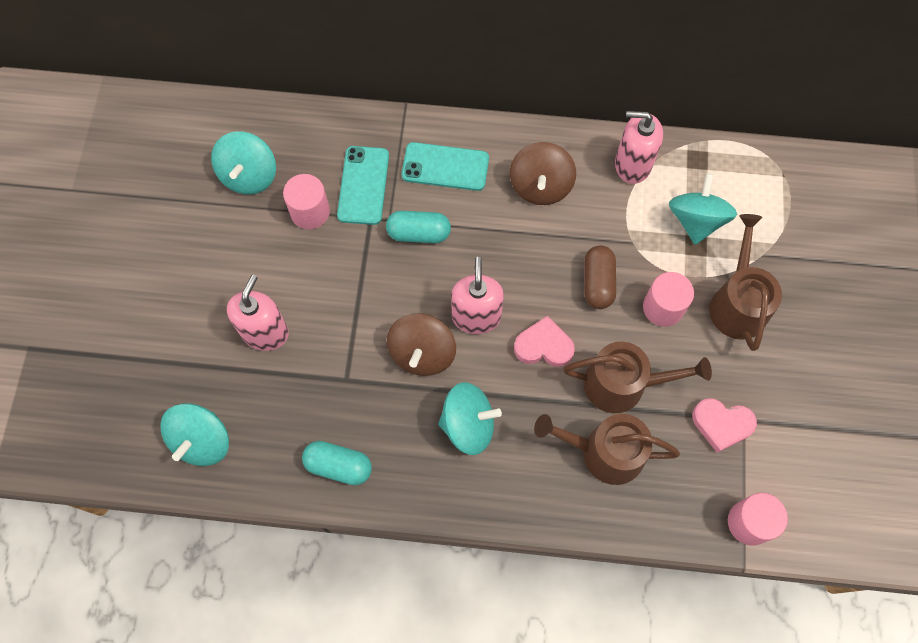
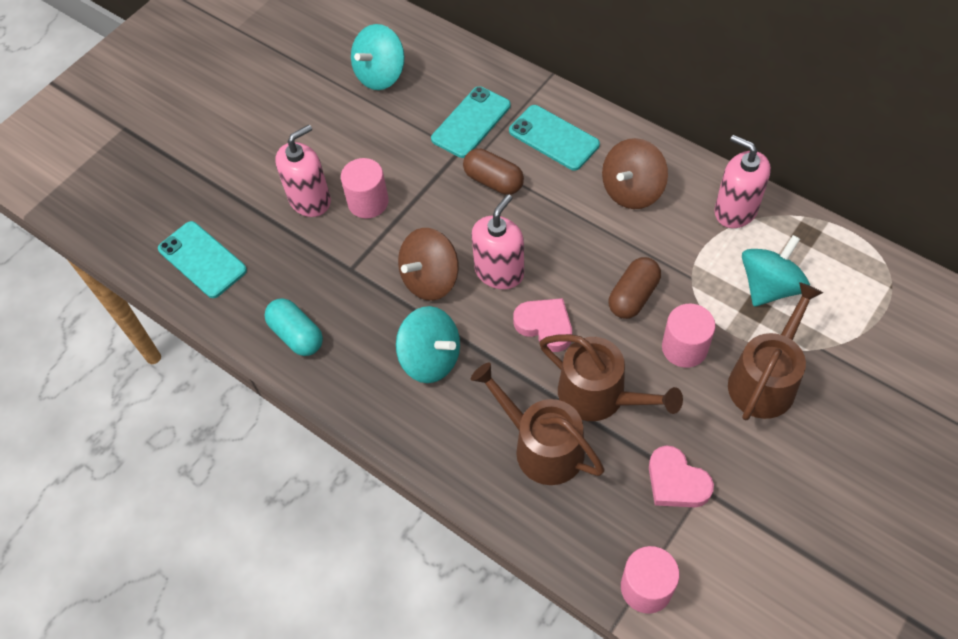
camera: 35 degrees right, 10 degrees down
(202, 441) = (202, 260): turquoise spinning top -> turquoise phone
(310, 212) = (411, 124): pink cylinder -> pink cylinder (368, 202)
(419, 233) = (493, 181): turquoise capsule -> brown capsule

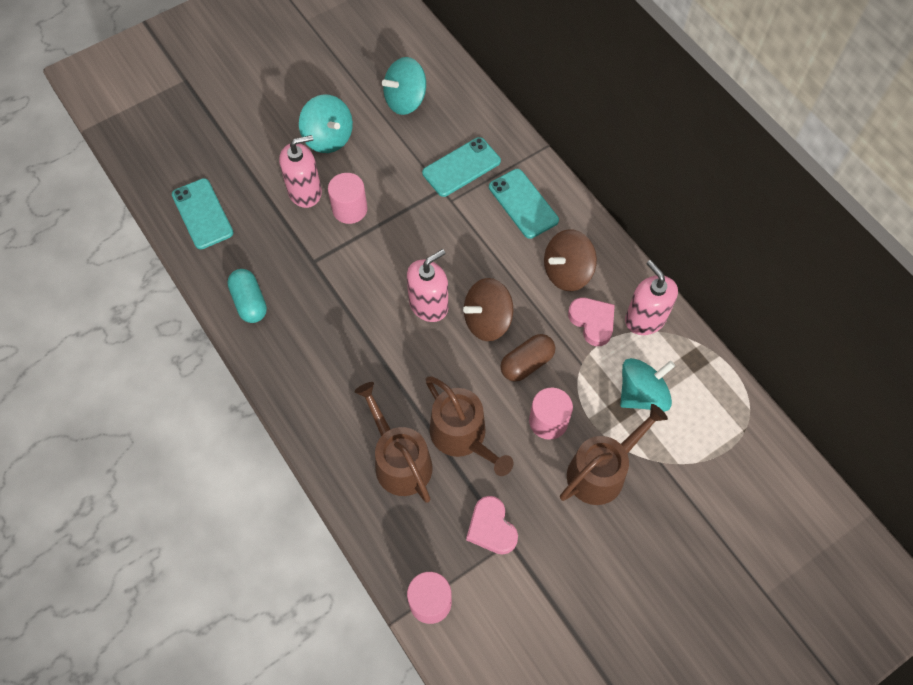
camera: 15 degrees right, 5 degrees up
(430, 279) = (371, 292): brown spinning top -> brown spinning top (487, 320)
(431, 358) = (344, 358): turquoise spinning top -> turquoise spinning top (328, 138)
(493, 181) = (457, 225): brown capsule -> none
(545, 326) = (445, 363): pink heart -> pink heart (592, 322)

